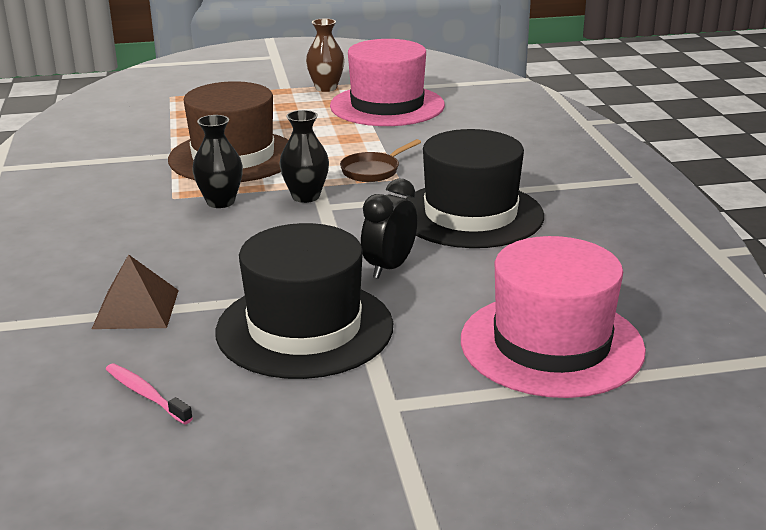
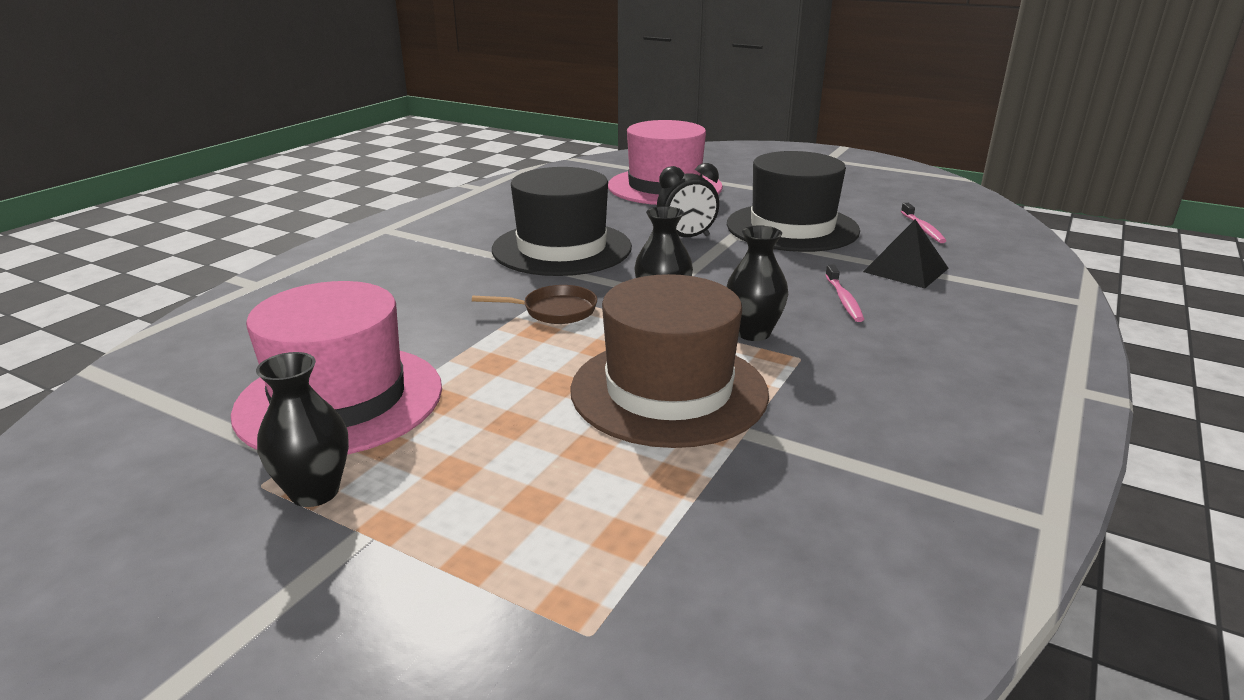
camera: 140 degrees left, 0 degrees up
(136, 309) = (905, 270): brown pyramid -> black pyramid
(175, 252) = (843, 299): none -> pink toothbrush
(326, 88) = (315, 492): brown vase -> black vase

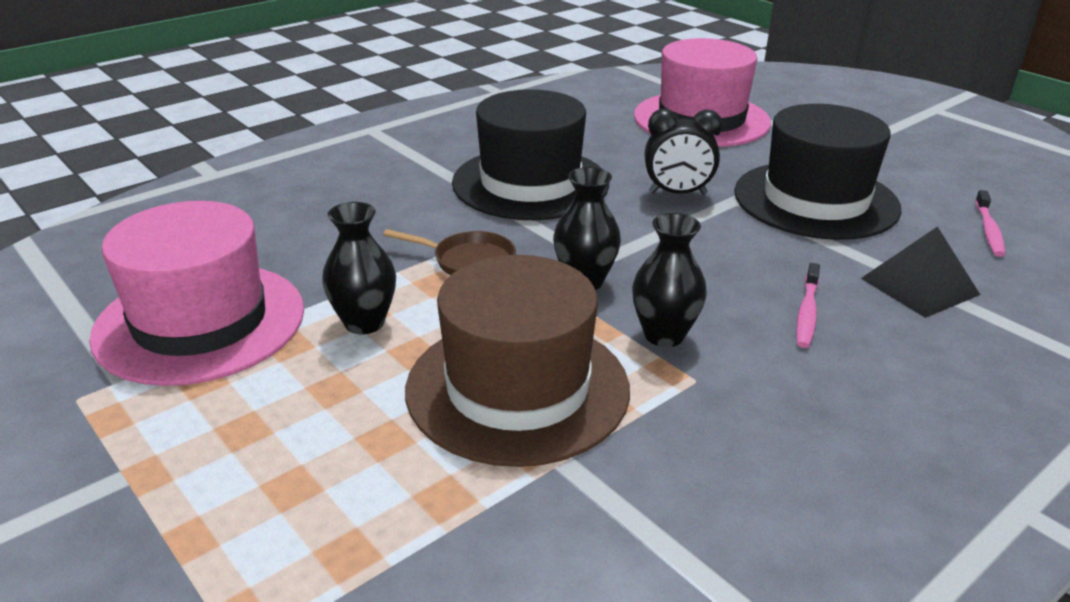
camera: 20 degrees right, 5 degrees up
(315, 492) = (114, 419): black vase -> black vase (364, 323)

